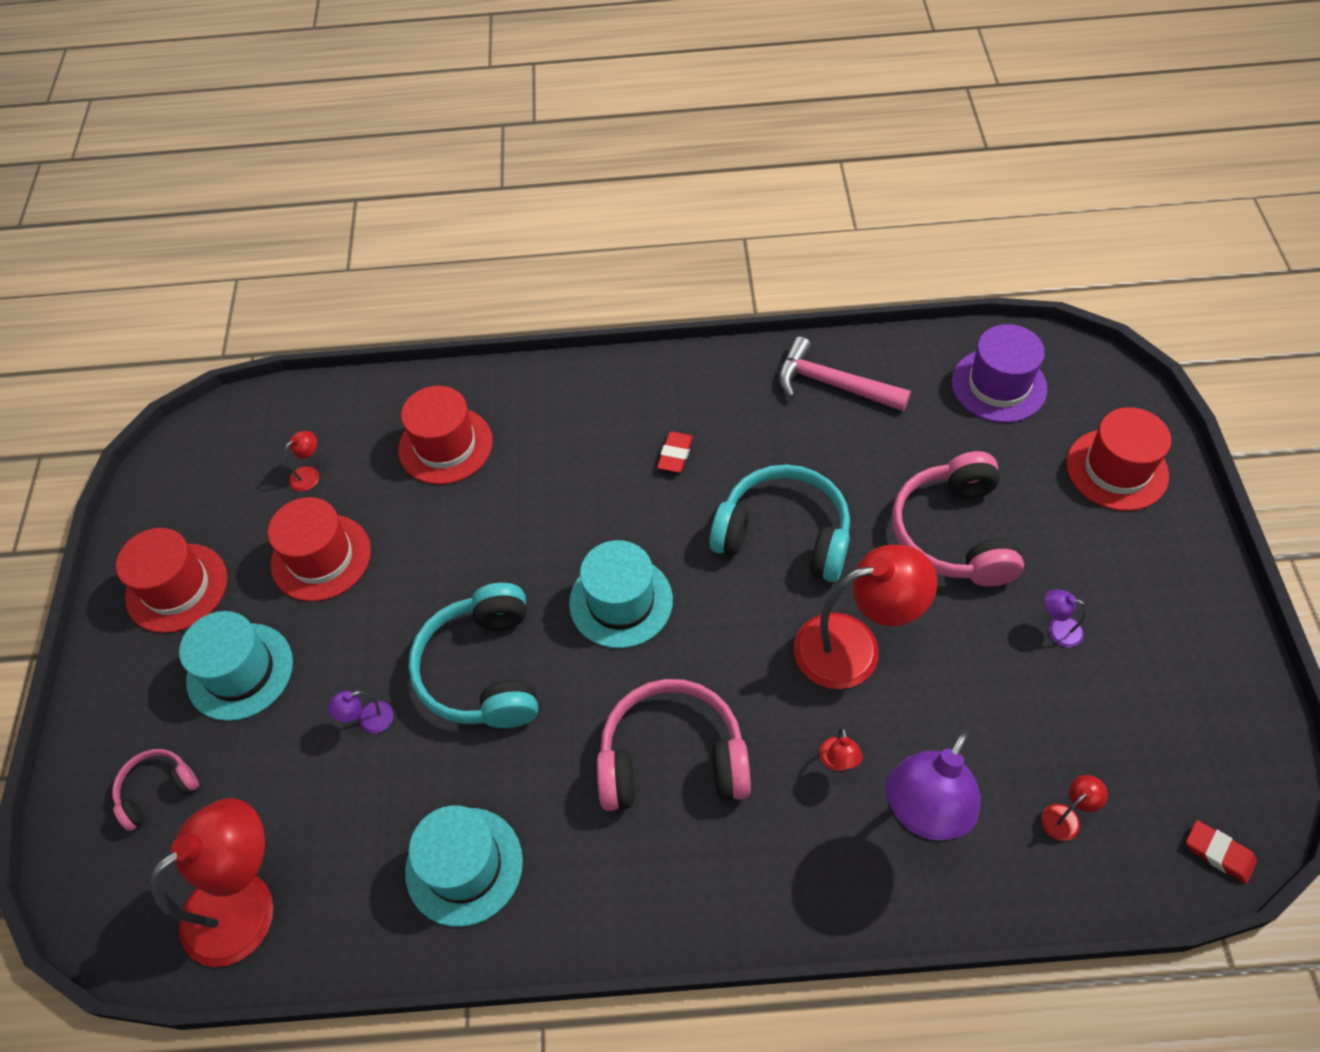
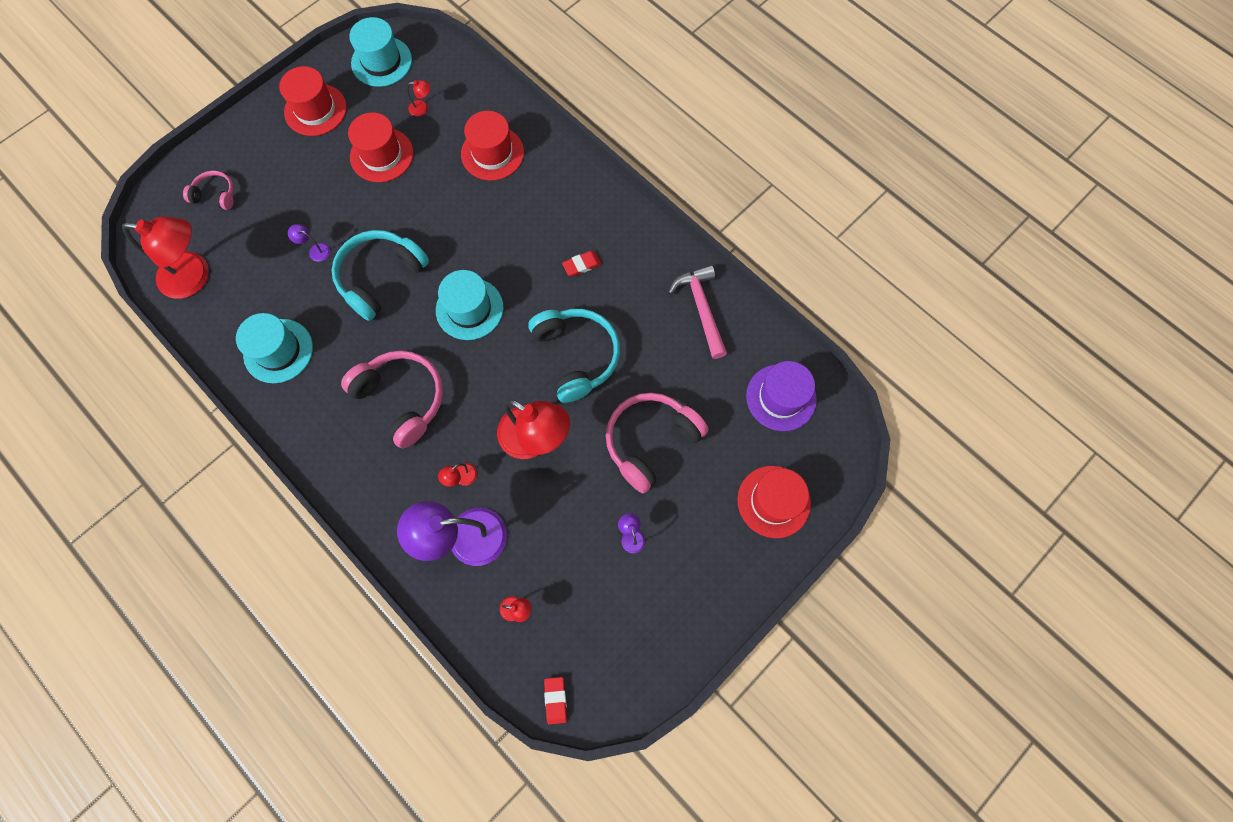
camera: 45 degrees right, 15 degrees up
(240, 671) = (296, 175): turquoise hat -> turquoise hat (381, 61)

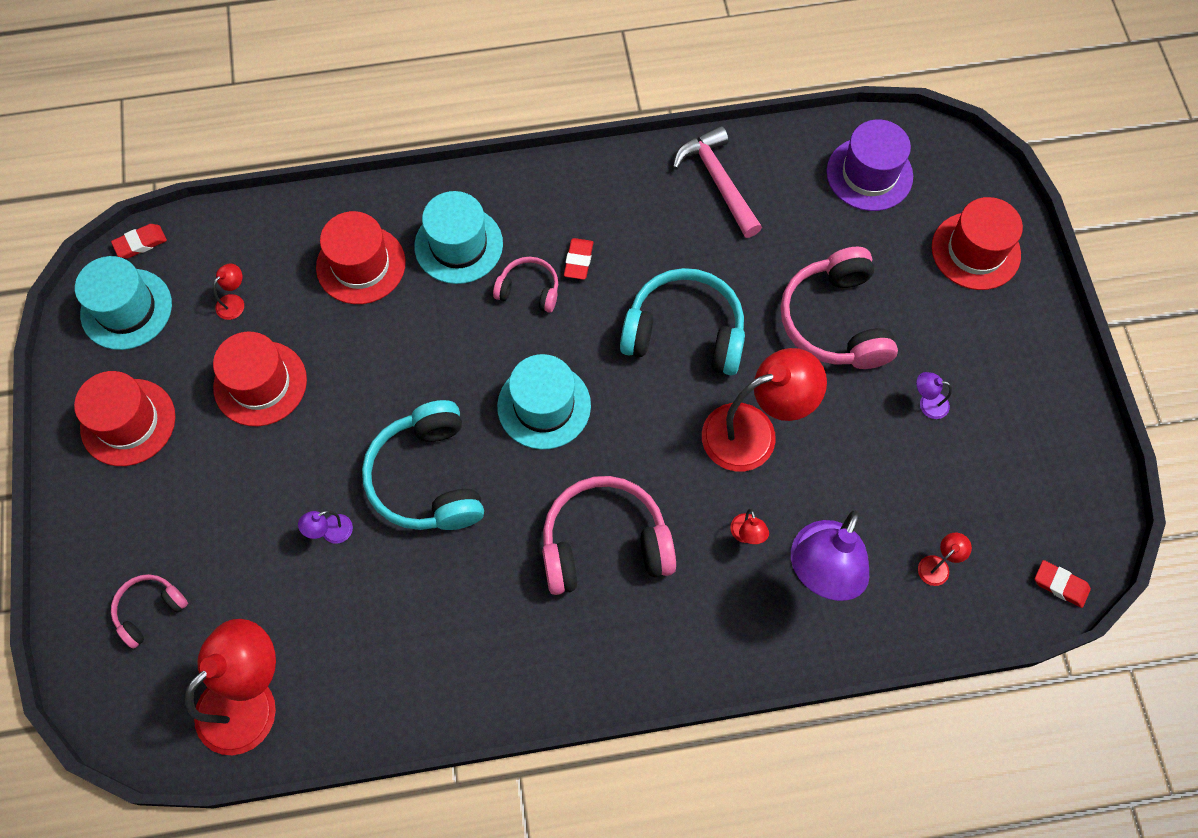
camera: 55 degrees left, 5 degrees down
(278, 351) = (435, 651): turquoise hat -> turquoise hat (458, 245)
(426, 40) = (140, 243): none -> red eraser
(541, 251) = (529, 290): none -> pink headphones
(701, 309) = (718, 181): pink hammer -> pink hammer turned 45 degrees clockwise

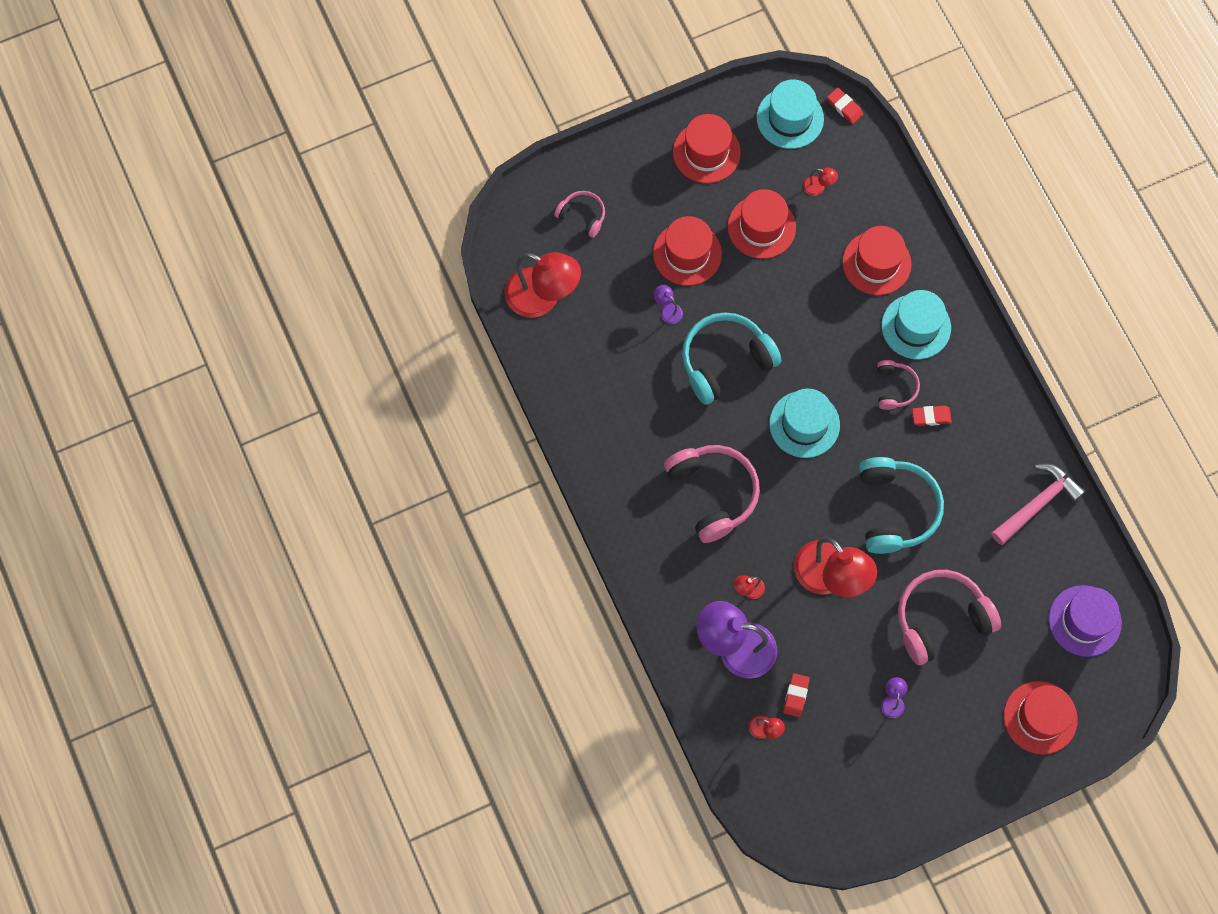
camera: 75 degrees right, 5 degrees up
(260, 485) = (687, 254): none -> red hat
(1060, 585) = (776, 821): red eraser -> red eraser (796, 695)

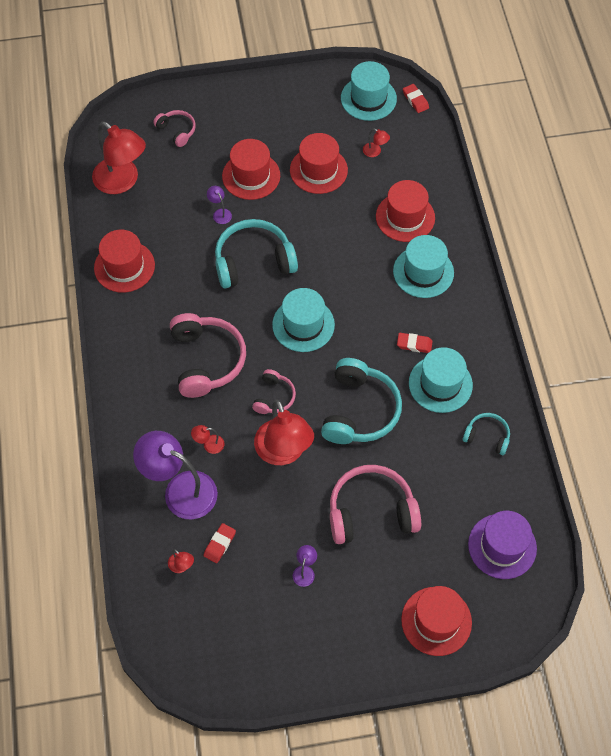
camera: 15 degrees right, 10 degrees down
(706, 152) = (293, 108): red hat -> red hat (124, 266)
(894, 388) = (390, 314): pink headphones -> pink headphones (274, 397)
(972, 456) = (440, 384): none -> turquoise hat
(1037, 504) = (487, 436): pink hammer -> turquoise headphones

